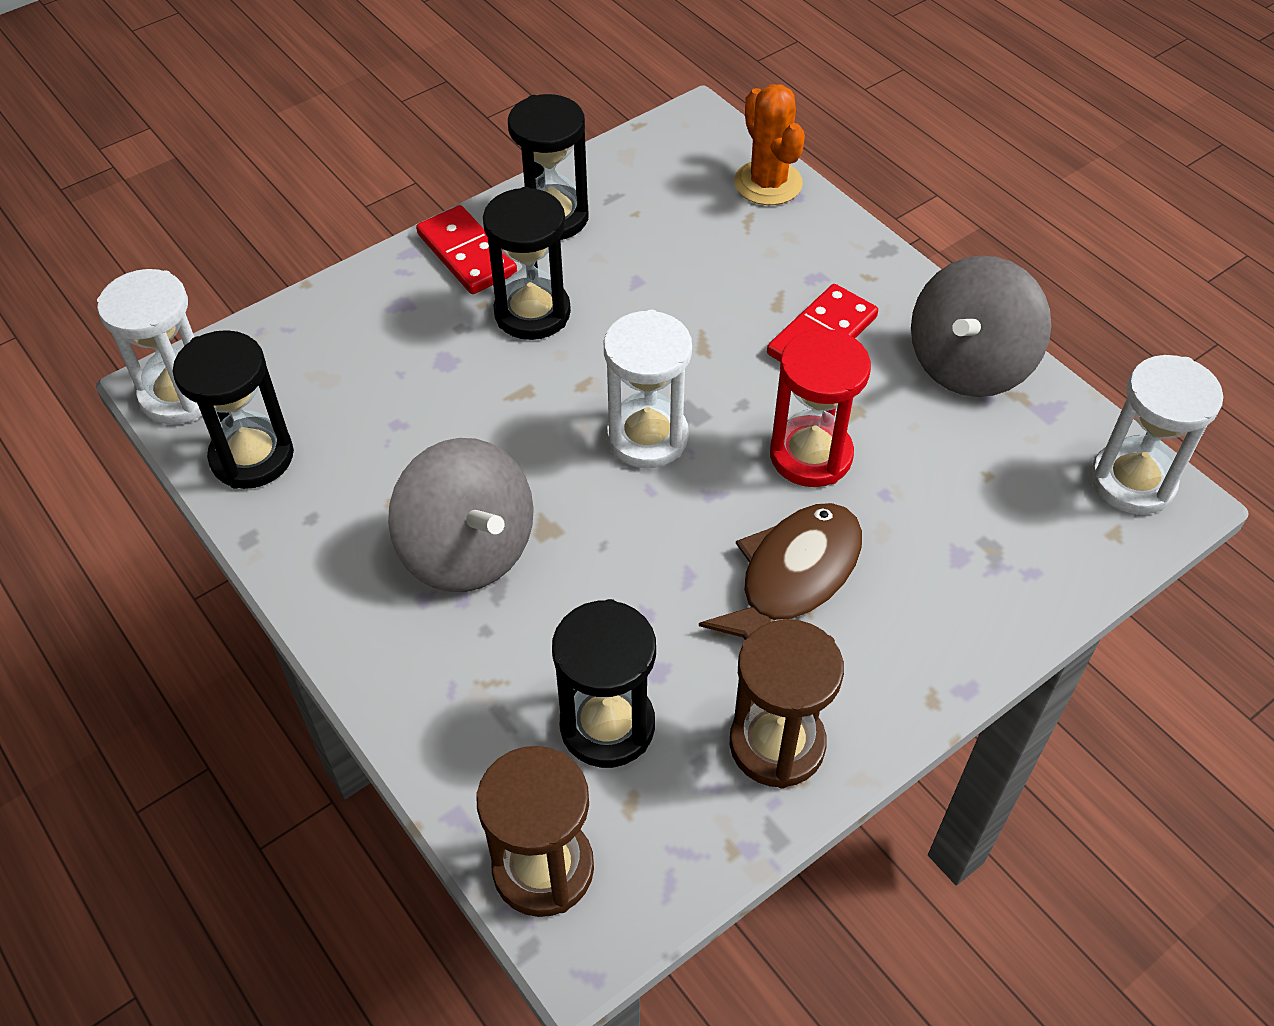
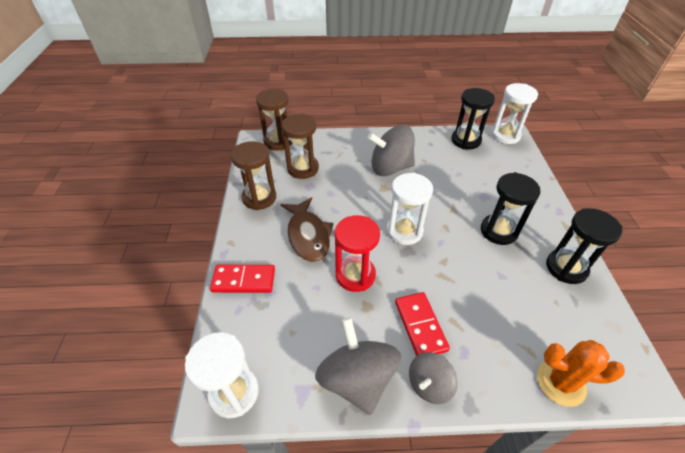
camera: 125 degrees right, 5 degrees down
(467, 254) = (550, 228): red domino -> red domino (244, 280)
(607, 725) = (303, 168): black hourglass -> brown hourglass
(898, 293) = (429, 385): none -> grey spinning top

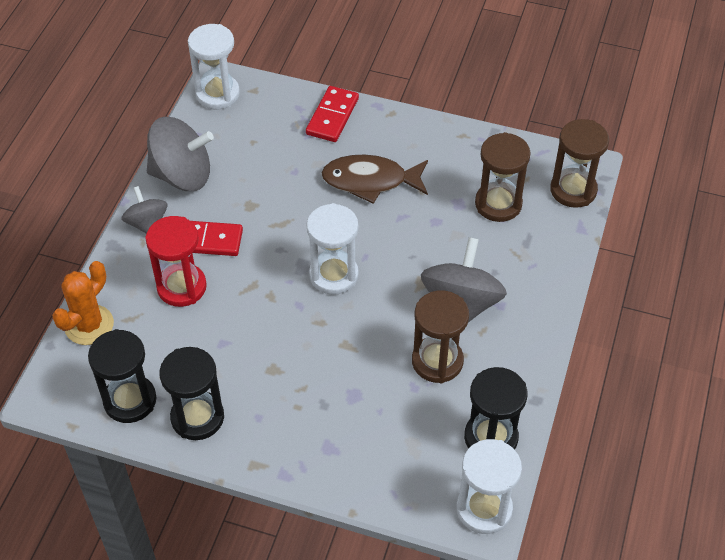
camera: 110 degrees right, 5 degrees up
(259, 198) = (456, 149): brown hourglass -> brown hourglass (437, 361)
(355, 275) = (293, 207): red hourglass -> red hourglass (182, 287)
(498, 231) = (286, 377): black hourglass -> black hourglass (130, 400)

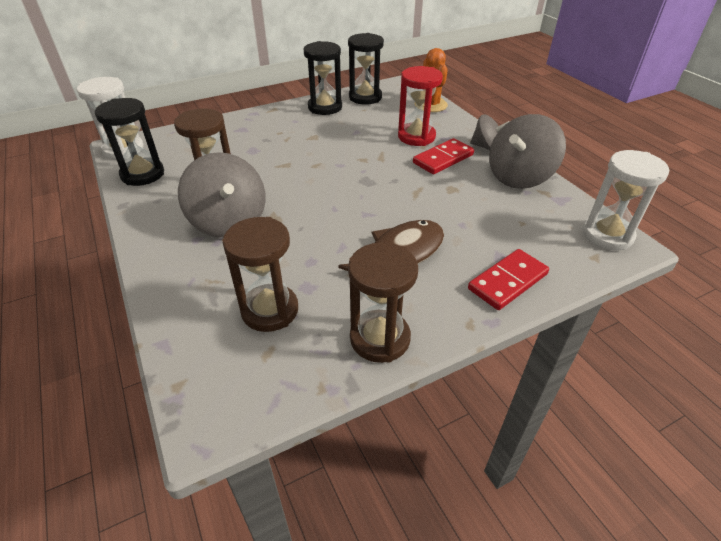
camera: 135 degrees right, 10 degrees down
(332, 116) = (508, 281): red domino -> red domino turned 75 degrees clockwise
(334, 275) = (340, 187): white hourglass -> none
(573, 190) = (200, 380): brown hourglass -> brown hourglass (380, 338)

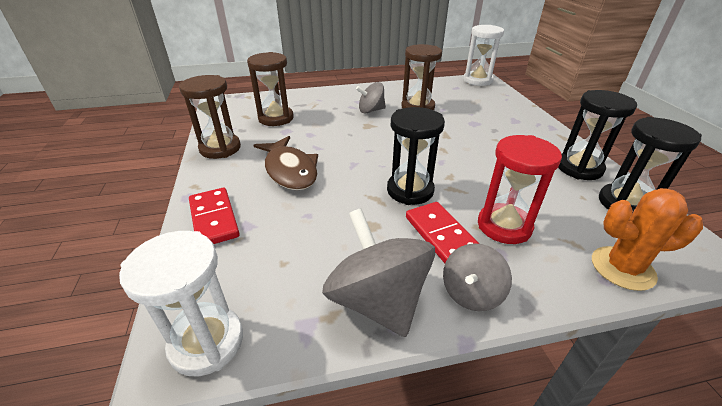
camera: 105 degrees right, 5 degrees down
(143, 174) = (441, 86): black hourglass -> black hourglass (410, 190)
(229, 222) = (371, 110): grey spinning top -> grey spinning top, size x0.58

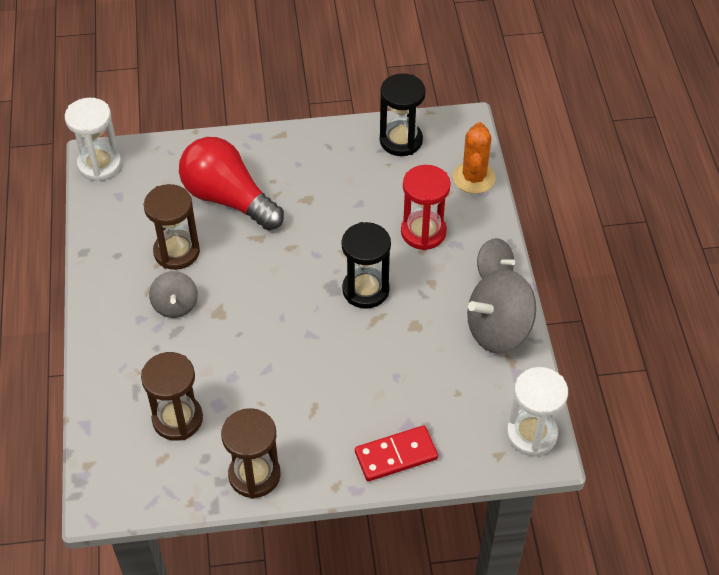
camera: 85 degrees left, 15 degrees up
(290, 170) = (316, 395): brown fish -> none
(442, 236) = (432, 277): red domino -> none
(478, 121) = (228, 199): none -> red light bulb
(579, 168) = (343, 148): black hourglass -> none

